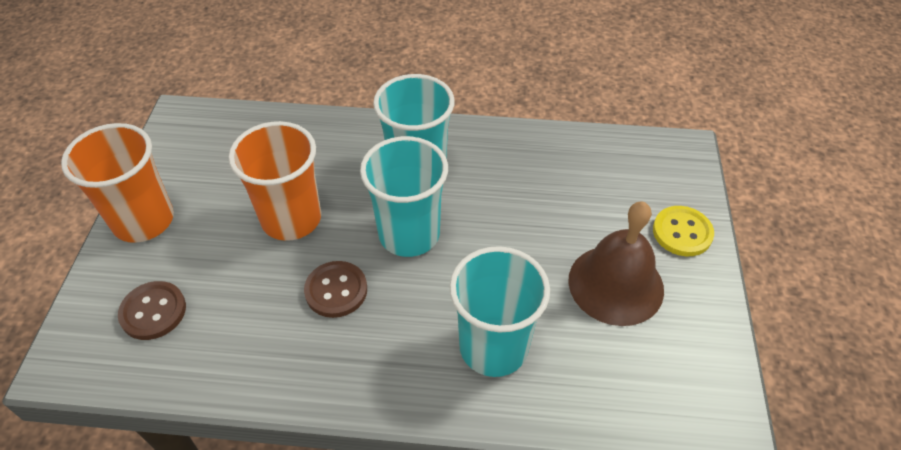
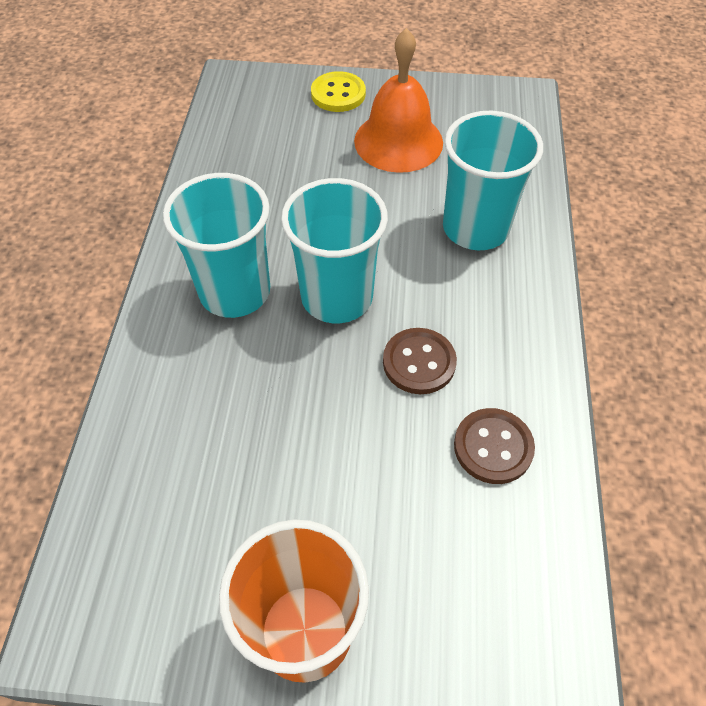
camera: 90 degrees left, 5 degrees up
(153, 311) = (466, 571): brown button -> brown button (493, 447)
(291, 219) = (309, 423): orange cup -> none
(616, 284) = (398, 141): brown bell -> orange bell

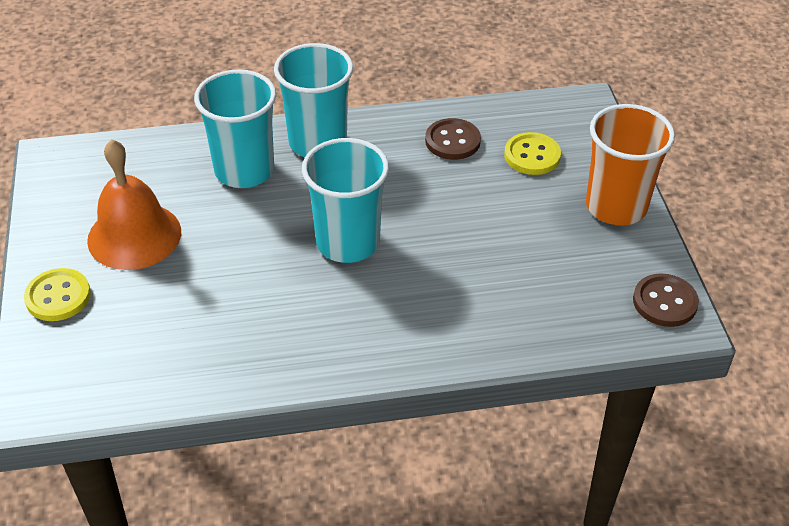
camera: 105 degrees left, 10 degrees down
(235, 291) = (363, 310): turquoise cup -> turquoise cup (318, 142)
(419, 362) = (396, 185): brown button -> brown button (664, 302)
(443, 545) = (532, 155): none -> yellow button

